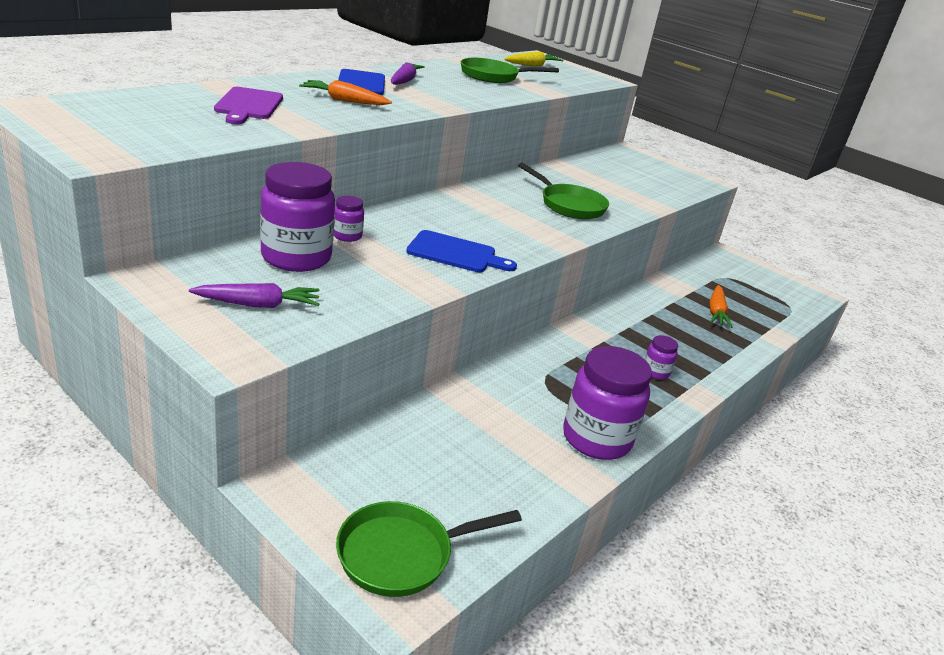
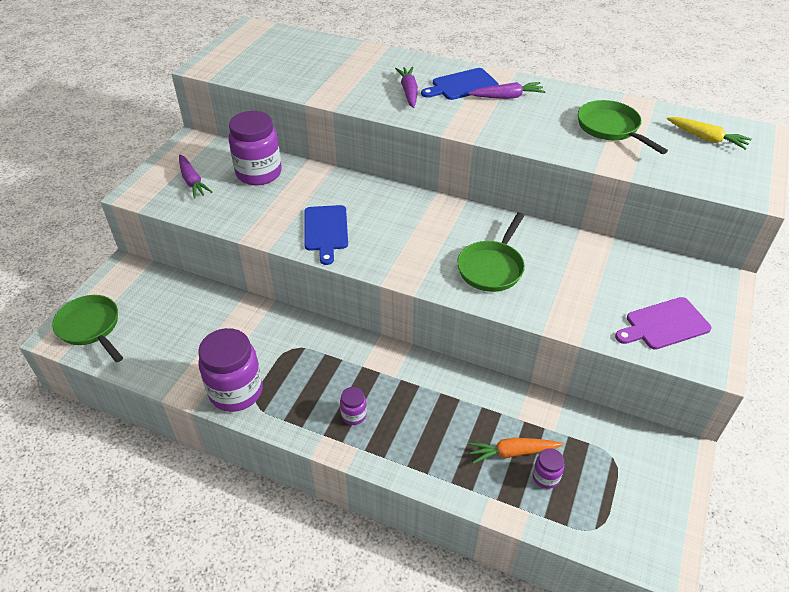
camera: 75 degrees right, 15 degrees up
(248, 105) = (343, 69): purple cutting board -> purple cutting board (664, 324)
(344, 100) = (409, 92): orange carrot -> purple carrot
(347, 236) = (307, 180): purple jar -> purple jar (545, 477)

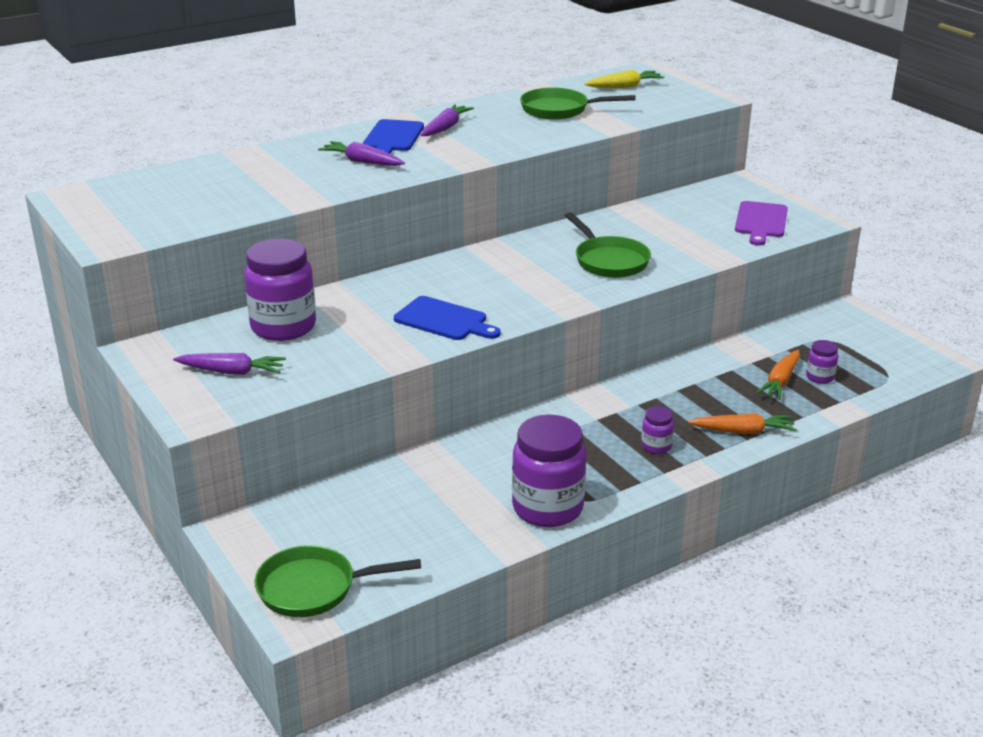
camera: 55 degrees left, 15 degrees down
(417, 459) = (743, 431): none -> orange carrot

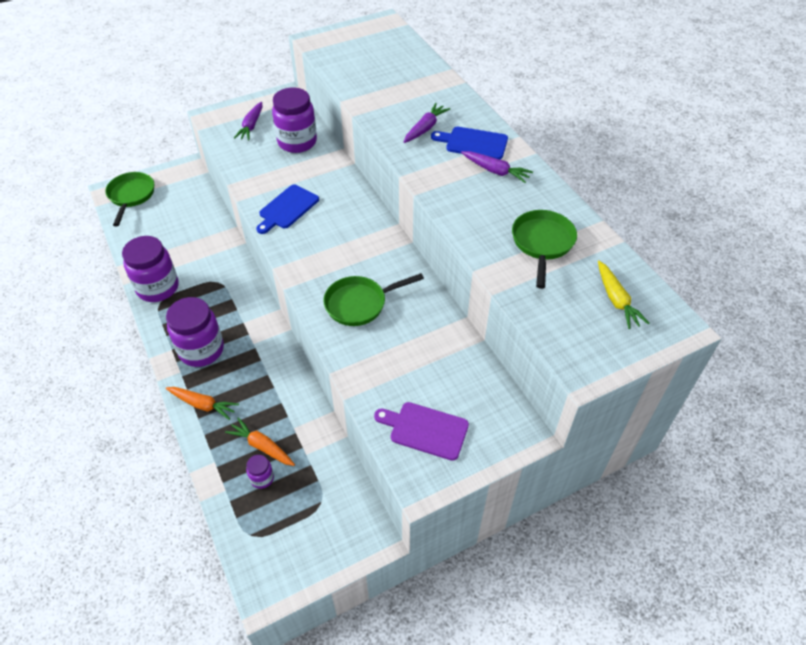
camera: 95 degrees right, 20 degrees up
(656, 446) = (201, 350): purple jar -> purple jar, size x2.18
(743, 431) = (203, 405): orange carrot -> orange carrot turned 75 degrees counterclockwise

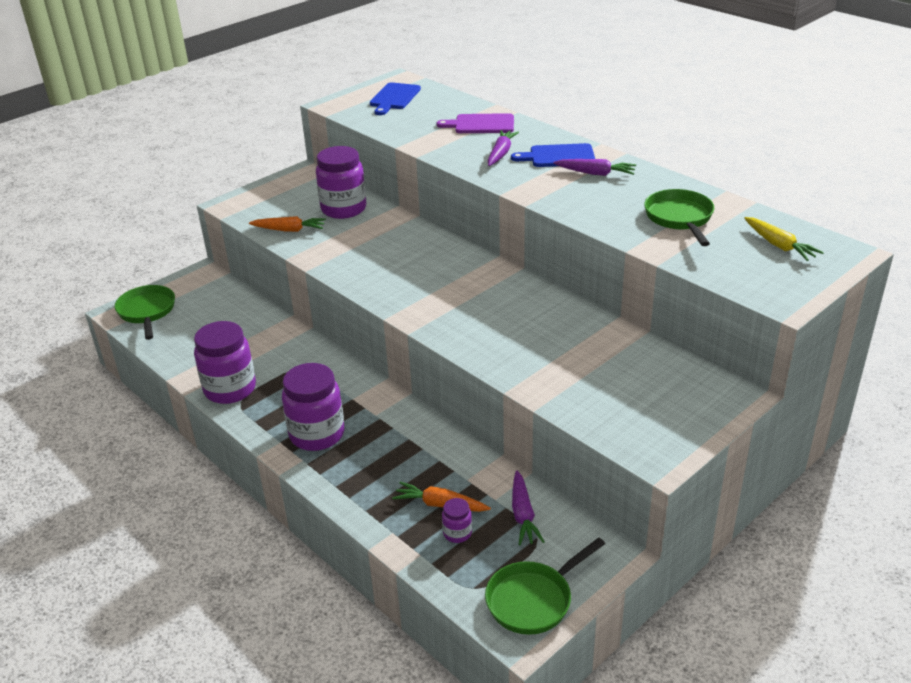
camera: 15 degrees left, 15 degrees down
(203, 405) = (348, 483): orange carrot -> orange carrot (289, 230)
(251, 126) = (282, 204): purple carrot -> purple carrot (523, 514)
(287, 208) = (368, 266): blue cutting board -> blue cutting board (394, 98)
(359, 304) = (500, 329): green pan -> green pan (533, 600)
(425, 430) = (636, 416): purple cutting board -> purple cutting board (481, 124)

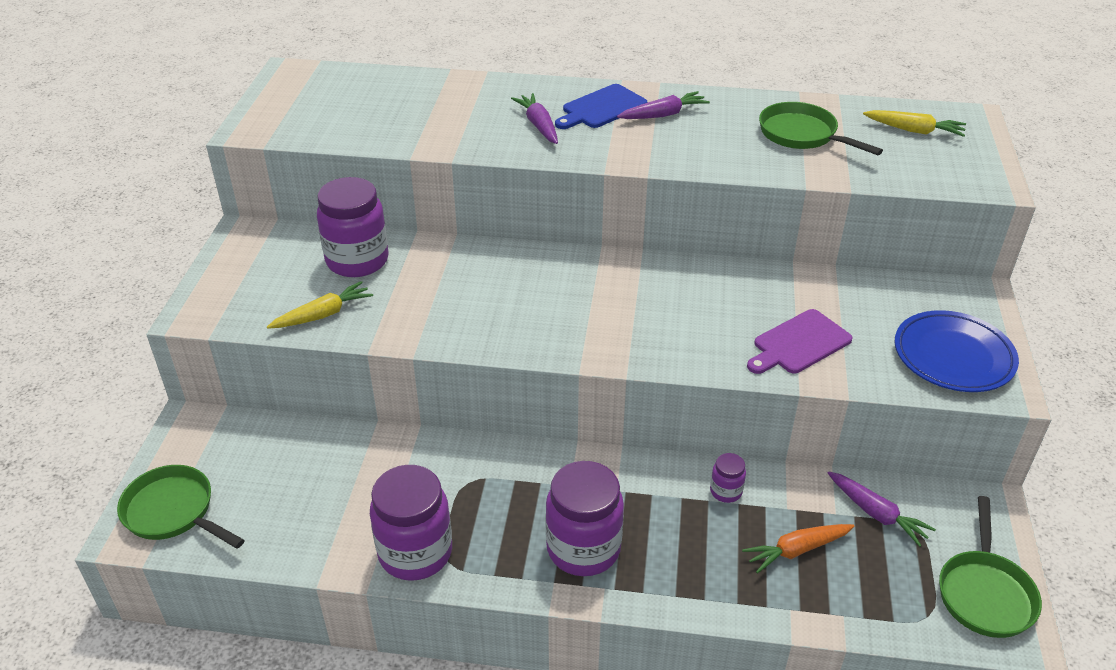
camera: 40 degrees left, 5 degrees up
(289, 230) = (323, 314): orange carrot -> yellow carrot
(394, 98) = (319, 97): blue cutting board -> none
(457, 533) = (847, 570): purple jar -> purple jar (726, 491)
(481, 124) = (469, 98): purple cutting board -> purple cutting board (799, 344)
(651, 423) = (953, 357): none -> blue plate

